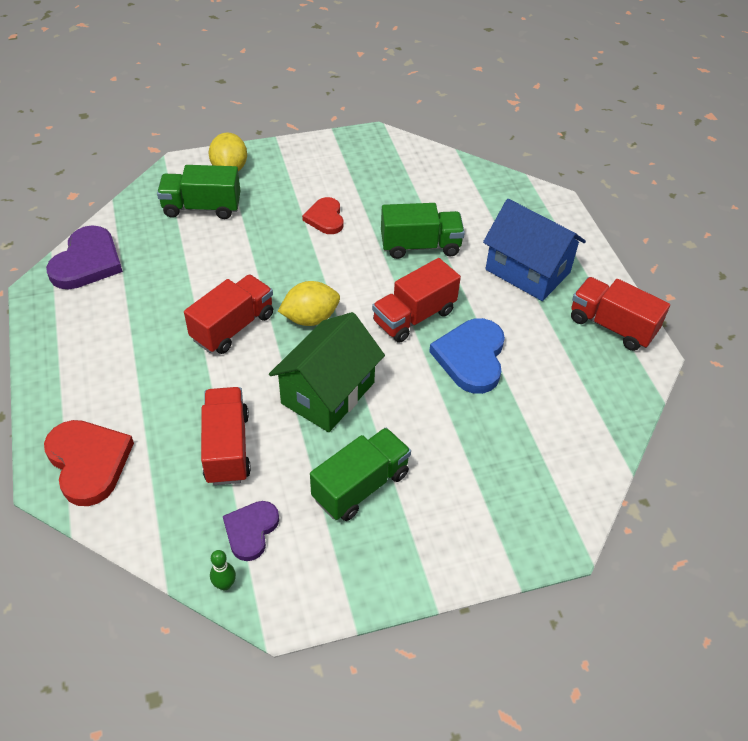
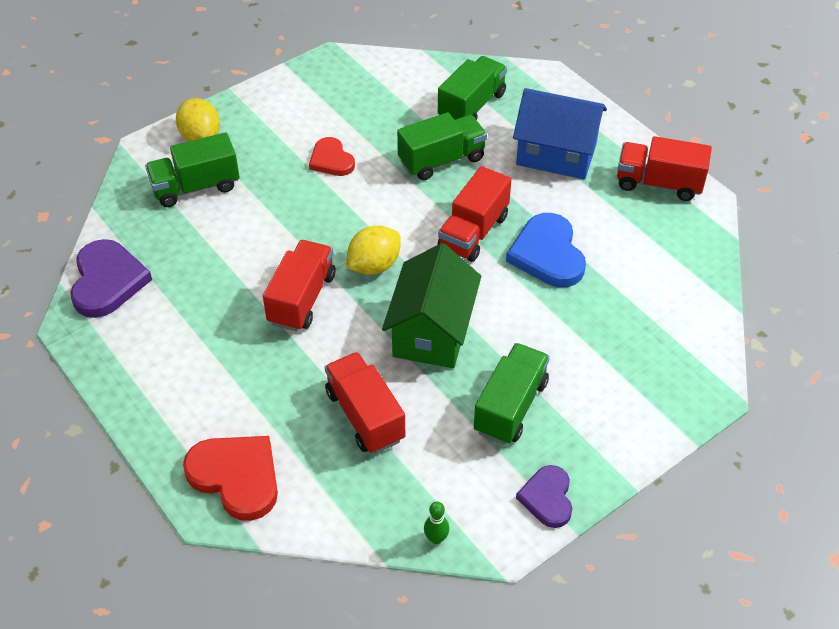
camera: 20 degrees left, 0 degrees up
(251, 530) = (432, 482): purple heart -> purple heart (547, 498)
(473, 207) = (472, 106): none -> green truck

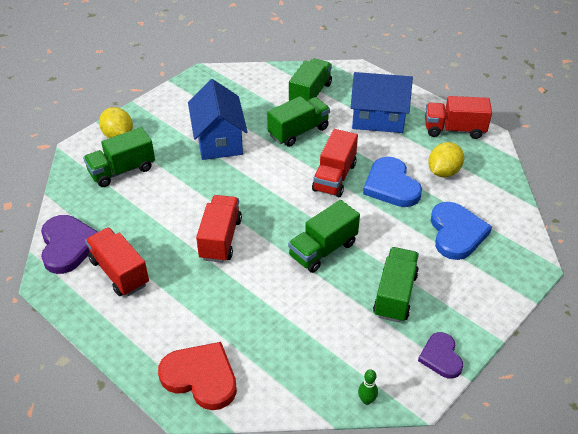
camera: 10 degrees left, 5 degrees down
(331, 160) = (219, 140): red heart -> blue house
(365, 416) = (289, 317): red truck -> red truck (119, 272)
(374, 265) = (268, 209): yellow lemon -> yellow lemon (443, 172)
(432, 332) = (323, 249): green house -> green truck
(617, 333) = (456, 233): none -> blue heart

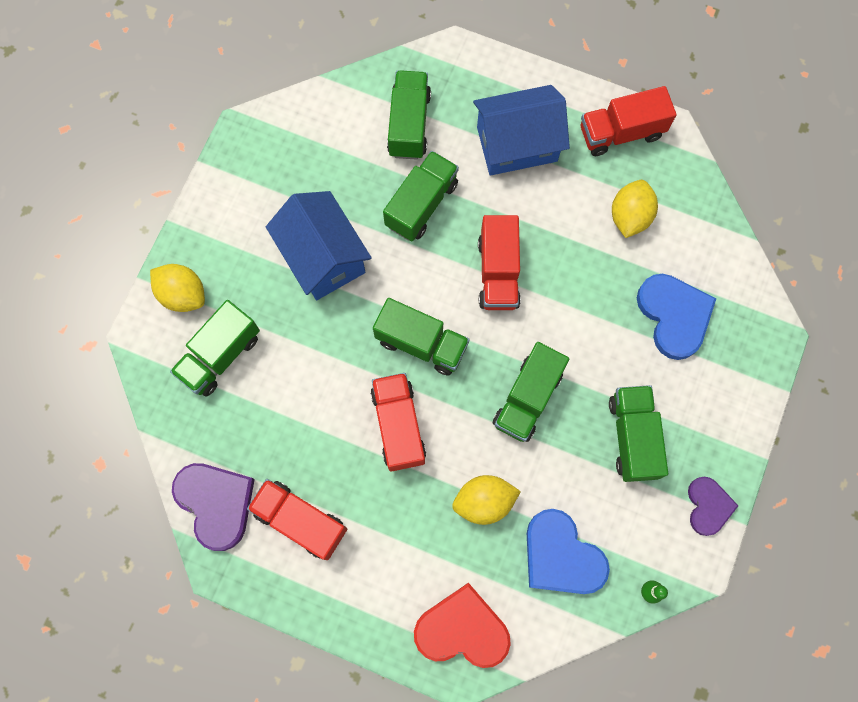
camera: 20 degrees left, 30 degrees up
(260, 301) = (484, 501): none -> yellow lemon
(261, 199) = (421, 343): none -> green truck
(391, 185) = (573, 263): blue heart -> blue heart (561, 556)
(441, 357) = (708, 506): purple heart -> purple heart turned 150 degrees counterclockwise

